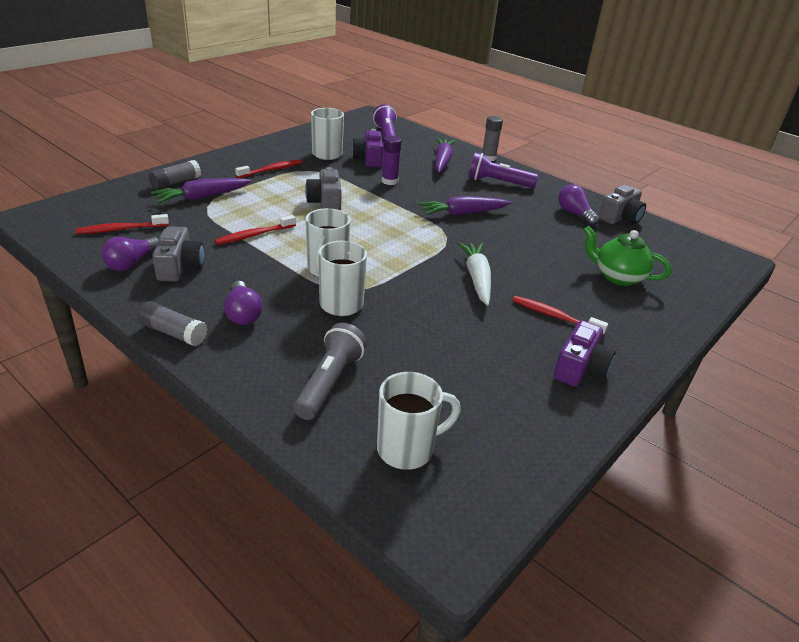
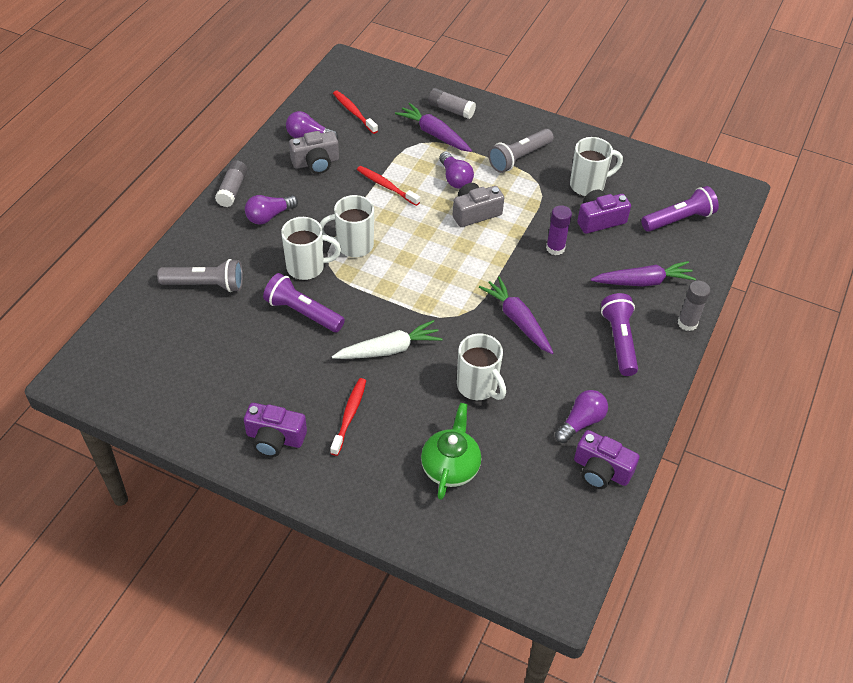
camera: 75 degrees right, 15 degrees up
(271, 170) = (519, 158): red toothbrush -> grey flashlight
(273, 201) = (455, 178): none -> purple light bulb
(407, 449) = (149, 341): white mug -> white mug (478, 386)
(408, 318) = (302, 312): none -> purple flashlight
(620, 217) = (601, 470): grey camera -> purple camera

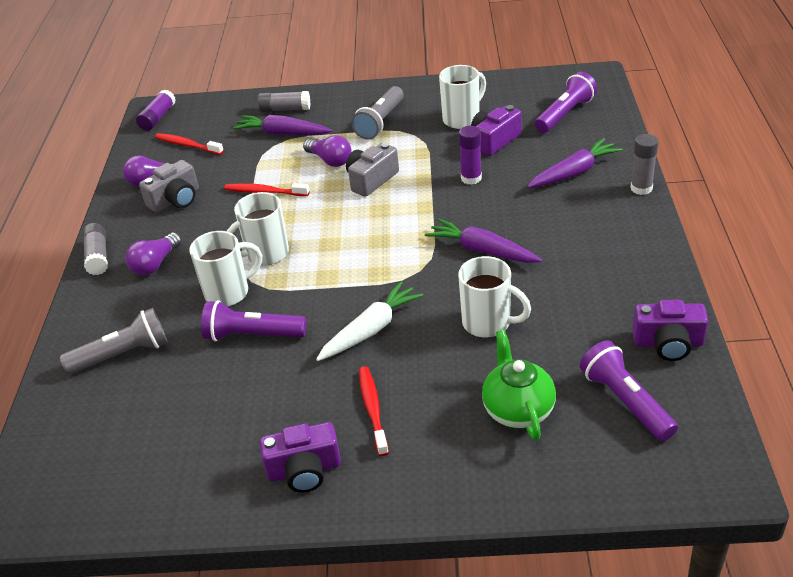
camera: 20 degrees left, 10 degrees down
(346, 73) = (158, 118): none -> purple glue stick
(581, 422) = (614, 310): purple light bulb -> none
(619, 341) = (592, 227): purple flashlight -> purple flashlight (625, 401)

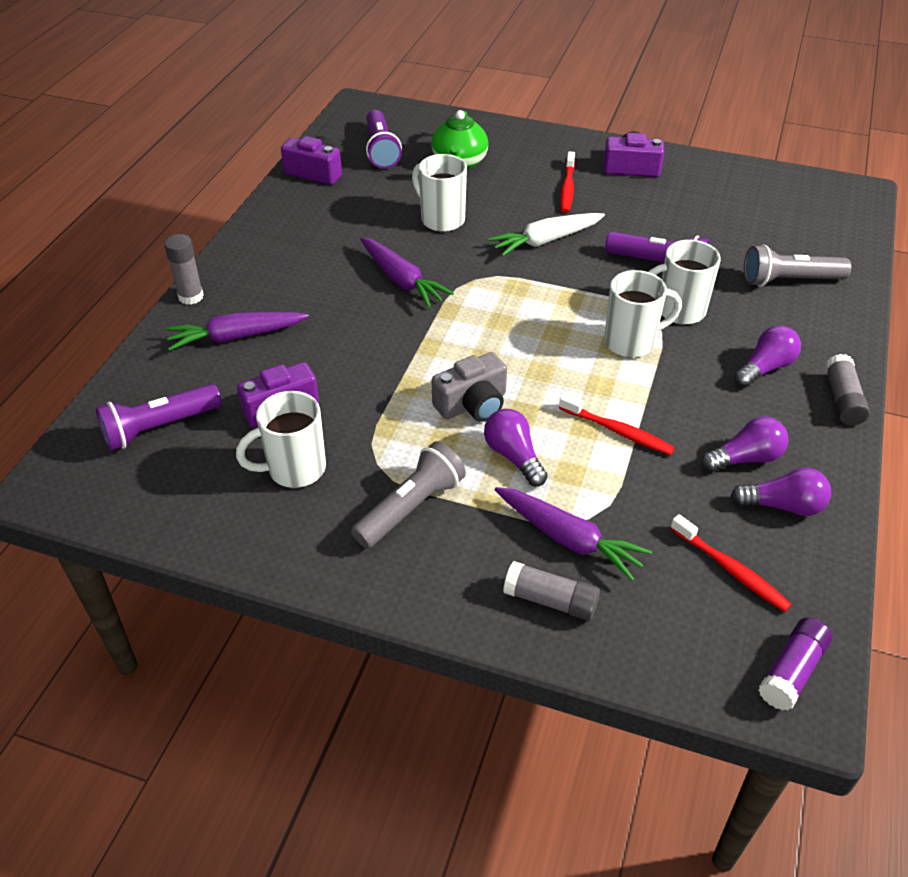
camera: 165 degrees left, 5 degrees up
(175, 200) = (745, 458): grey camera -> purple light bulb
(471, 178) = (353, 367): purple glue stick -> none

